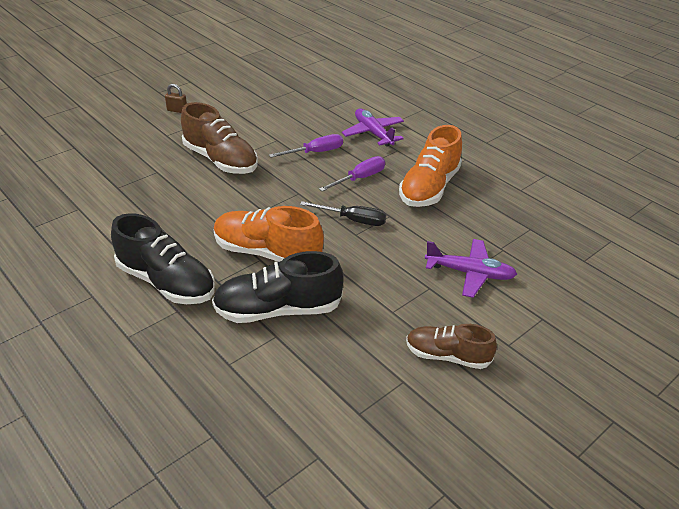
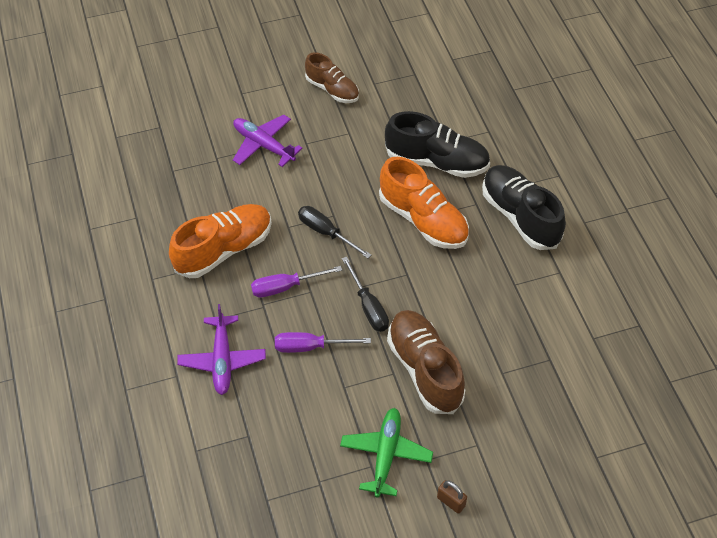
camera: 155 degrees left, 15 degrees up
(230, 119) = (386, 454): none -> green plane
(284, 183) = (368, 306): none -> black screwdriver

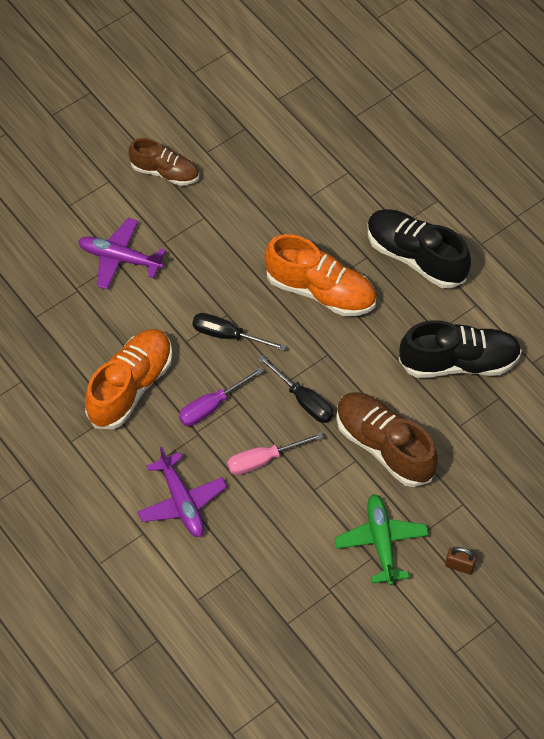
camera: 20 degrees left, 5 degrees up
(310, 347) = (263, 460): purple screwdriver -> pink screwdriver
(437, 162) = (309, 222): black shoe -> black shoe (459, 362)

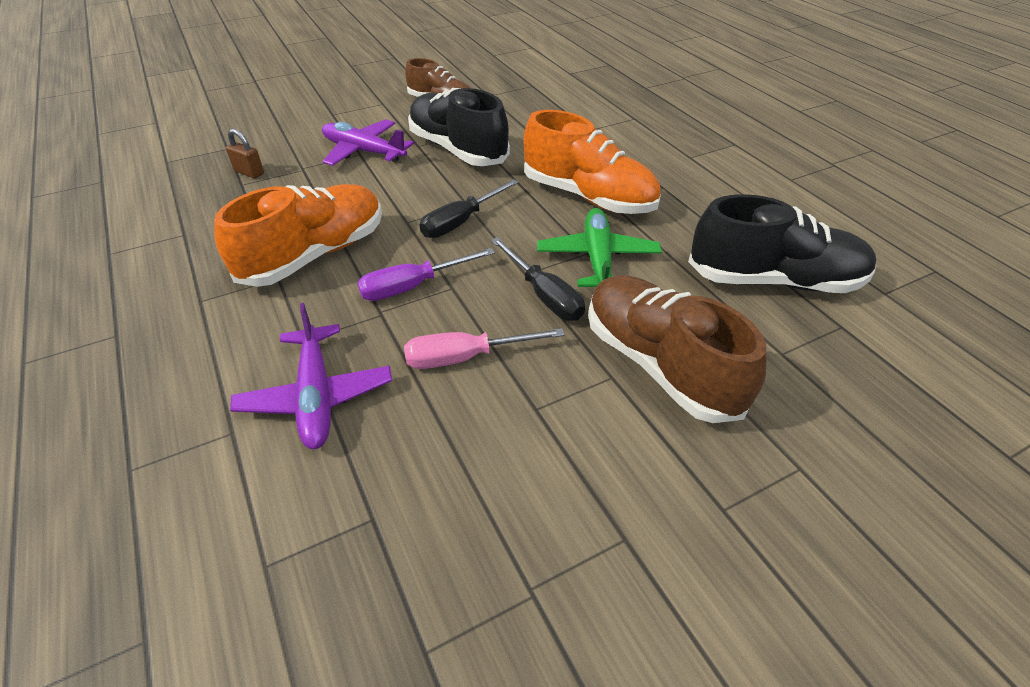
camera: 10 degrees right, 15 degrees down
(227, 335) = (461, 222): black screwdriver -> black screwdriver turned 75 degrees counterclockwise
(381, 542) = (645, 512): green plane -> green plane (597, 258)
(415, 257) = (709, 181): black shoe -> black shoe (457, 150)
(459, 566) = (806, 586): brown padlock -> brown padlock (249, 172)

